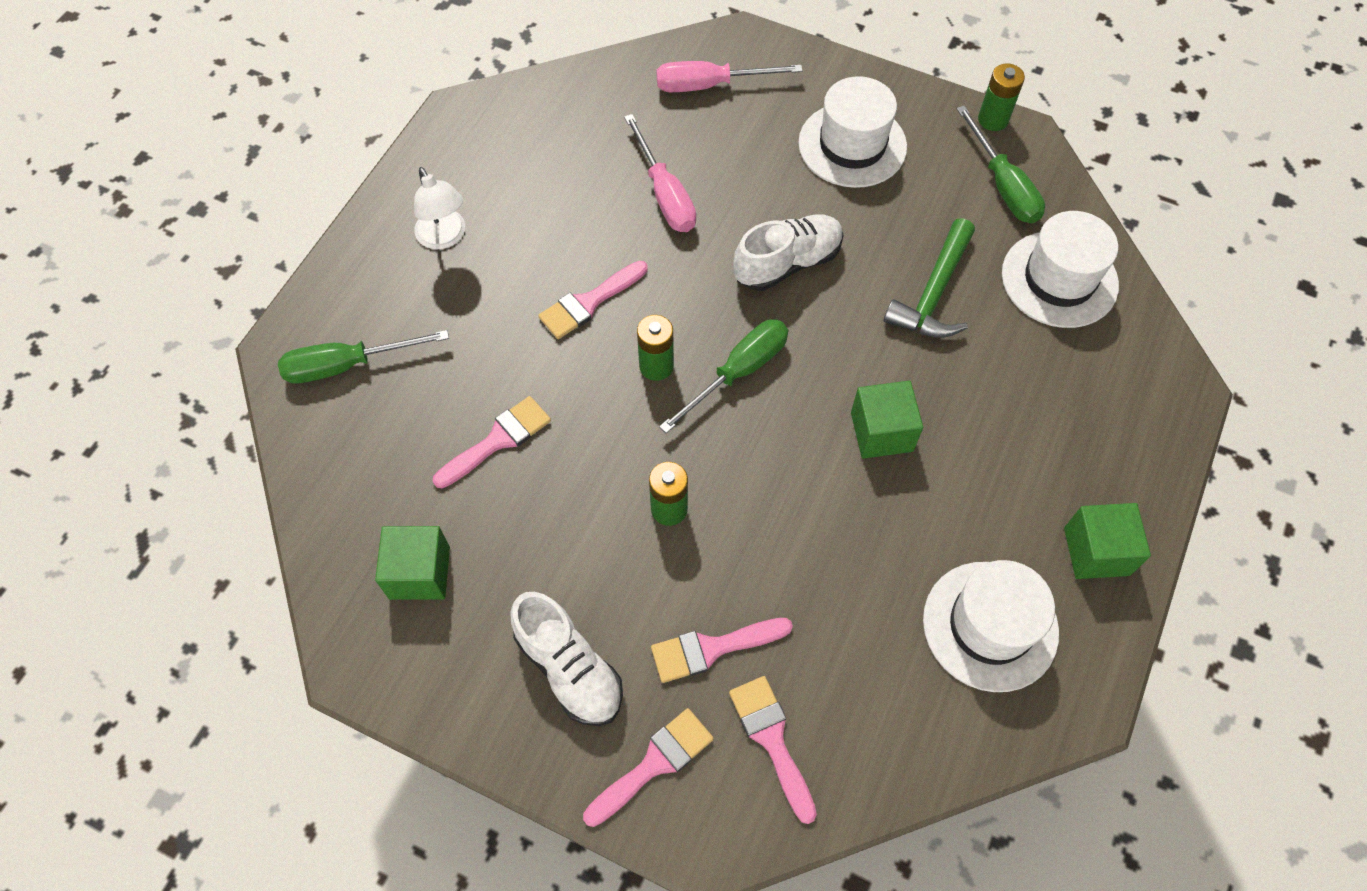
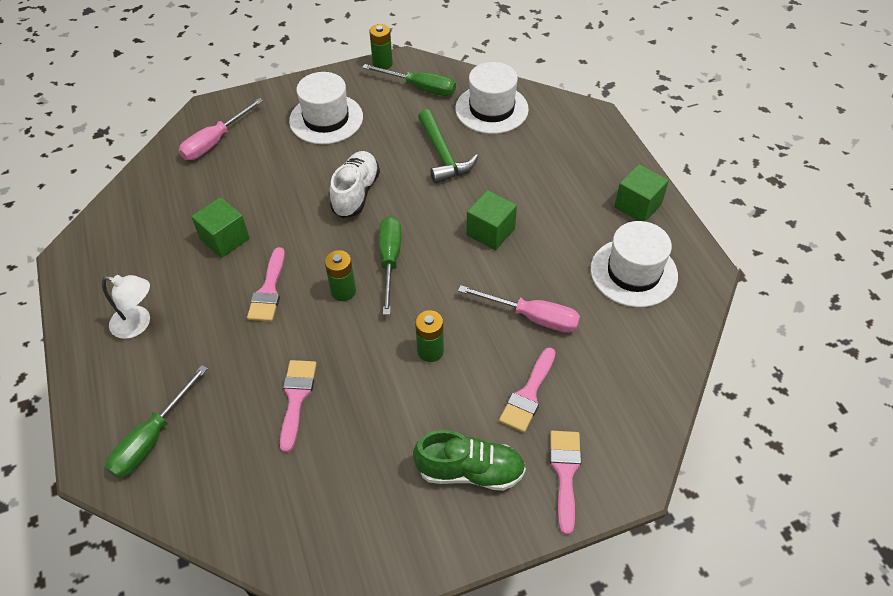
camera: 45 degrees left, 10 degrees down
(419, 573) = (330, 504): green cube -> green cube (225, 239)
(569, 668) = (470, 471): white shoe -> green shoe
(665, 194) = (250, 209): pink screwdriver -> pink screwdriver (532, 317)
(772, 739) = (603, 408): pink brush -> none

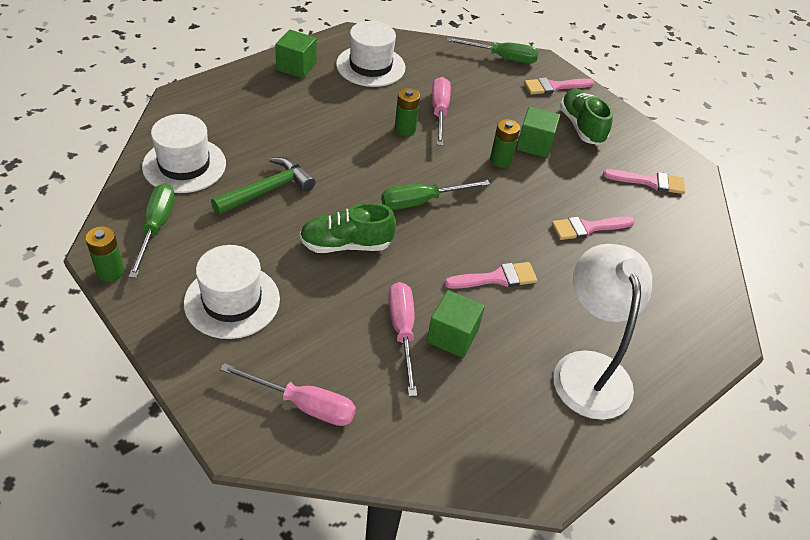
camera: 115 degrees left, 5 degrees down
(138, 324) = (588, 369): white lamp -> white lamp, size x1.84
(152, 438) = (680, 309): green screwdriver -> green screwdriver (502, 58)
(246, 208) = (402, 332): none -> pink screwdriver
(343, 291) = (470, 225): green battery -> green battery (405, 129)
(356, 193) = (346, 244): white shoe -> green shoe
(490, 232) = (360, 144): green cube -> green cube (534, 144)
(528, 394) = (507, 107): pink brush -> pink brush (650, 182)

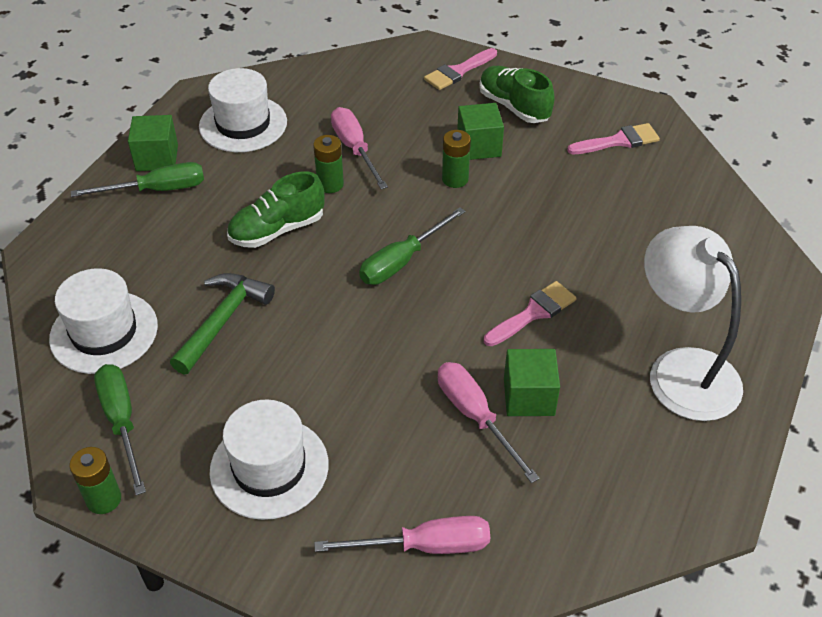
camera: 20 degrees left, 0 degrees up
(346, 244) = (352, 346): green shoe -> green shoe (277, 230)
(502, 58) = (382, 59): green screwdriver -> green screwdriver (157, 190)
(587, 228) = (588, 218): pink brush -> none

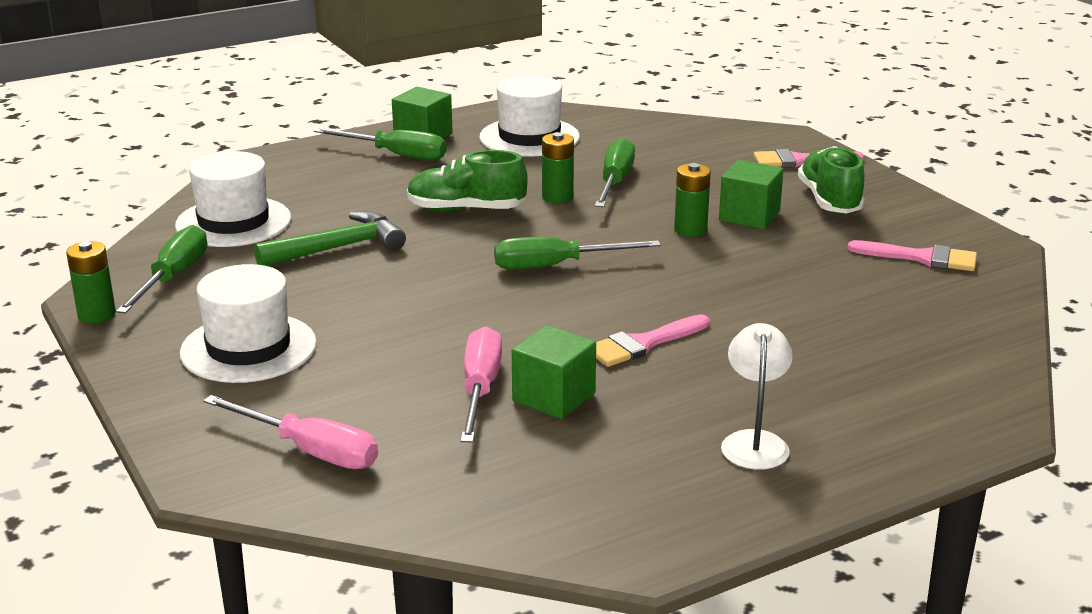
camera: 35 degrees right, 20 degrees down
(355, 149) = (615, 181): pink screwdriver -> green screwdriver
(533, 313) = (643, 344): pink brush -> pink brush turned 150 degrees clockwise
(681, 369) = (754, 442): white lamp -> white lamp, size x0.54

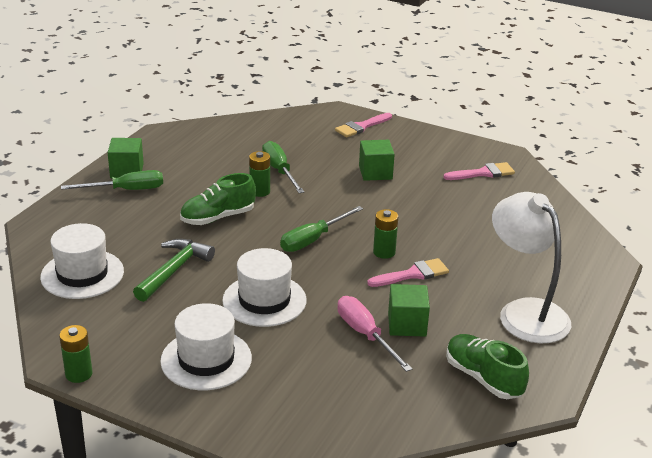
camera: 35 degrees left, 5 degrees up
(173, 277) = (94, 328): green screwdriver -> none
(310, 451) = (323, 410): pink screwdriver -> none
(529, 137) = (194, 153): white hat -> white hat (264, 300)
(643, 344) = (413, 274): pink brush -> pink brush turned 135 degrees counterclockwise
(690, 230) = (356, 192): green battery -> green battery (384, 252)
(754, 442) = (525, 312): white lamp -> white lamp, size x1.84
(829, 200) = (403, 149): green shoe -> green shoe (483, 378)

